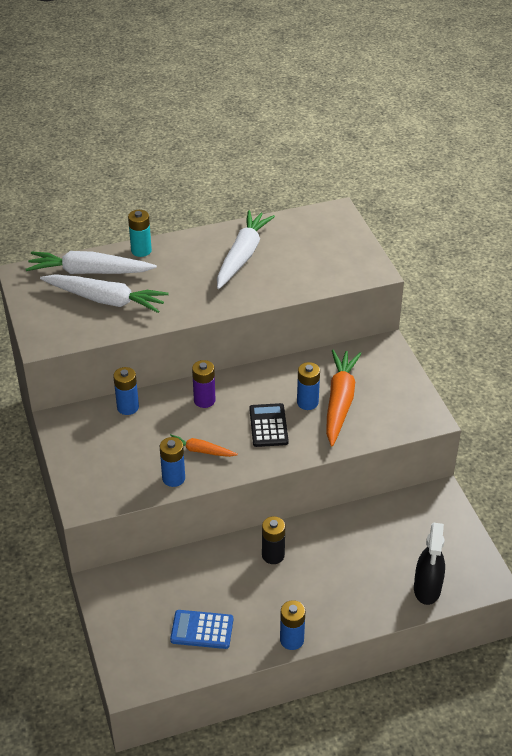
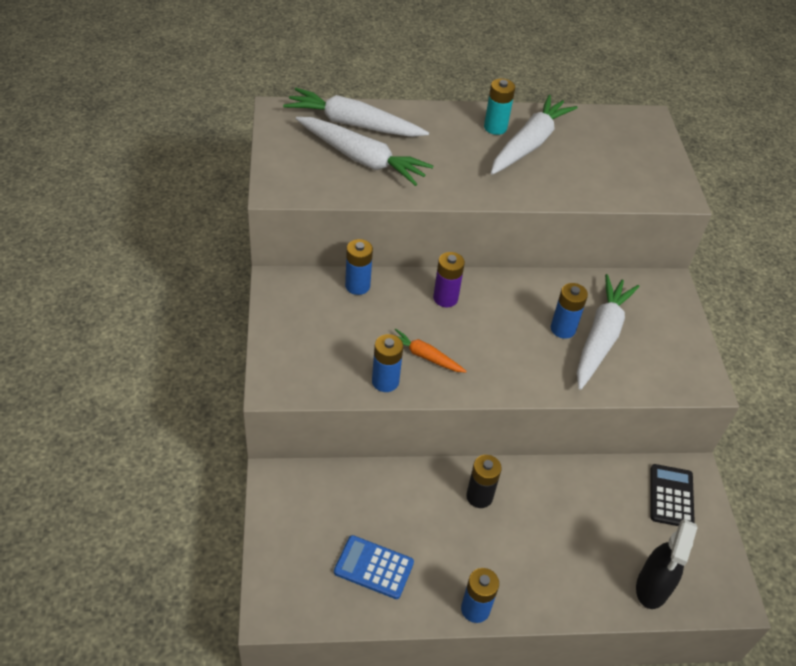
camera: 10 degrees right, 5 degrees up
(141, 250) = (417, 113): turquoise battery -> turquoise battery (495, 127)
(268, 426) = (511, 345): black calculator -> black calculator (671, 496)
(340, 402) = (601, 337): orange carrot -> white carrot

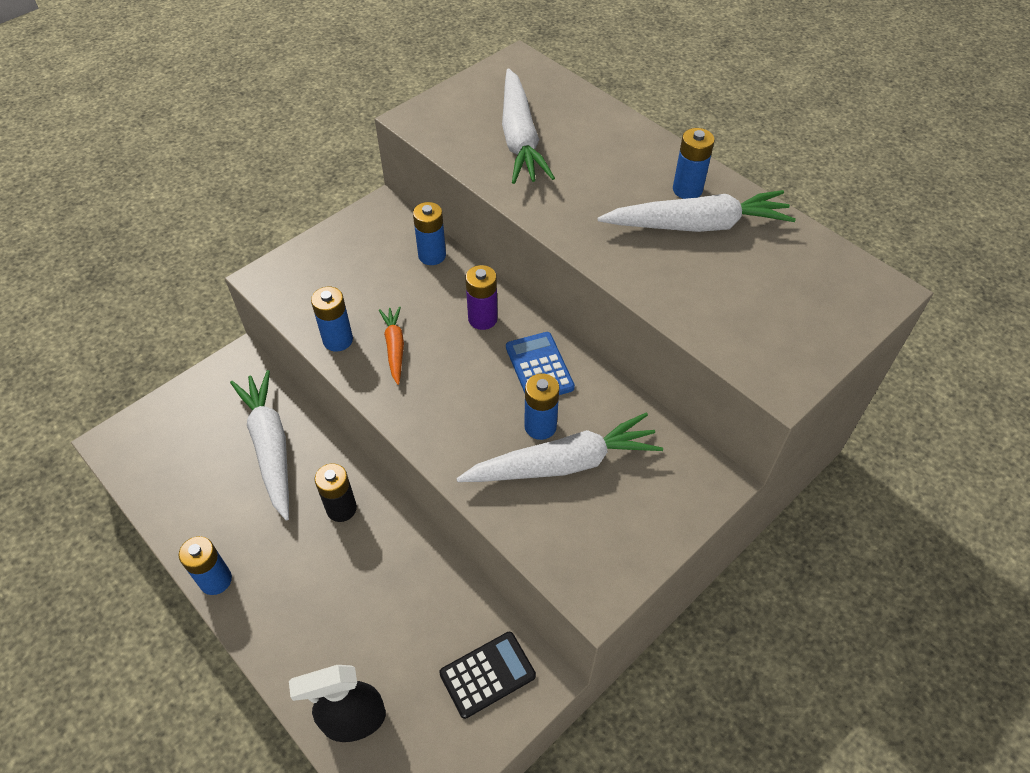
camera: 55 degrees right, 5 degrees up
(353, 124) = (560, 107): white carrot -> white carrot (270, 447)
(373, 567) = (203, 480): blue calculator -> blue calculator (539, 367)
(495, 127) = (687, 189): turquoise battery -> blue battery

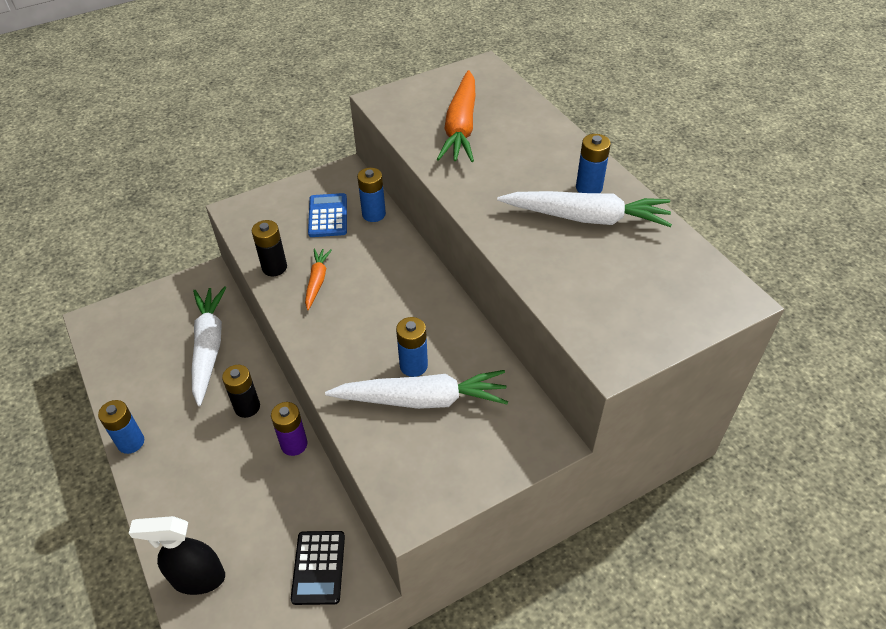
camera: 15 degrees right, 5 degrees down
(338, 340) = (274, 267): blue battery -> black battery
(482, 319) = (397, 271): purple battery -> purple battery (294, 444)
(487, 674) = (318, 567): black calculator -> black calculator turned 105 degrees clockwise
(520, 138) = (461, 127): white carrot -> orange carrot
(539, 367) = (430, 318): blue calculator -> blue calculator (328, 216)

